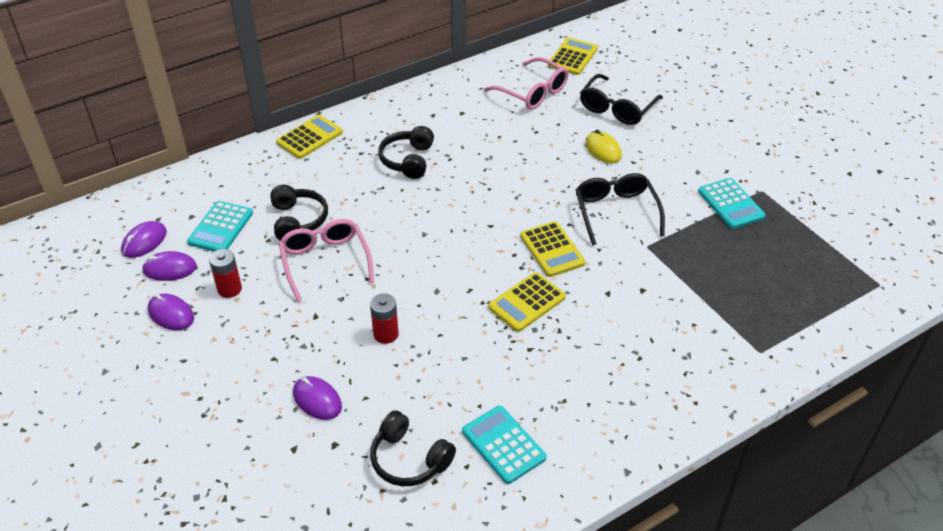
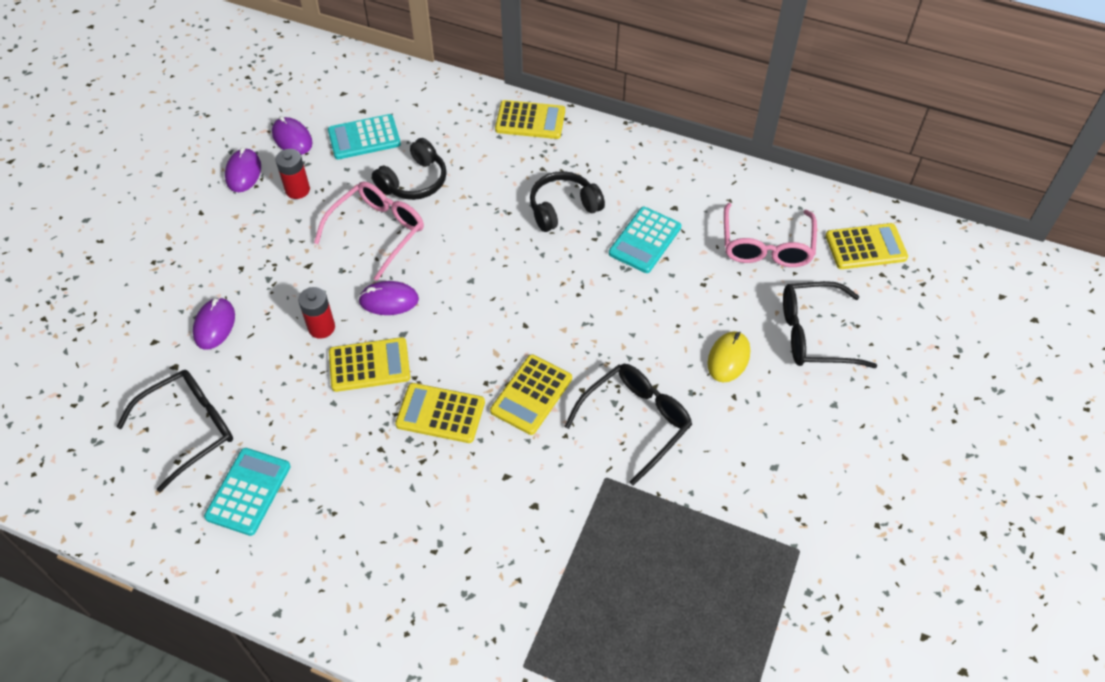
camera: 55 degrees right, 10 degrees up
(144, 242) = (310, 103): purple mouse -> purple mouse (389, 300)
(409, 459) = (189, 429): black headphones -> black glasses
(448, 322) = (369, 365): none -> yellow calculator
(730, 204) = (745, 527): turquoise calculator -> turquoise calculator (645, 240)

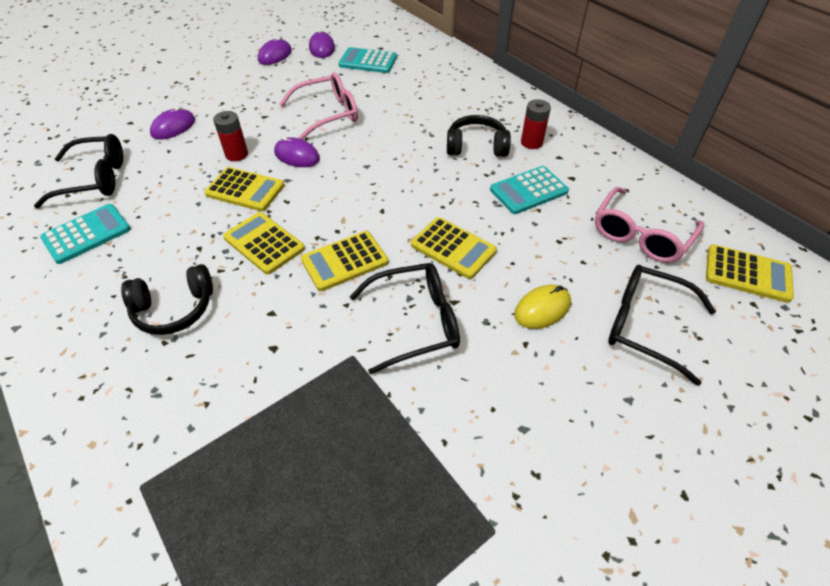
camera: 30 degrees right, 5 degrees down
(297, 190) = (298, 74): red battery -> red battery (531, 142)
(414, 181) = (379, 94): black headphones -> black headphones (174, 309)
(530, 120) = (494, 87): yellow calculator -> yellow calculator (453, 248)

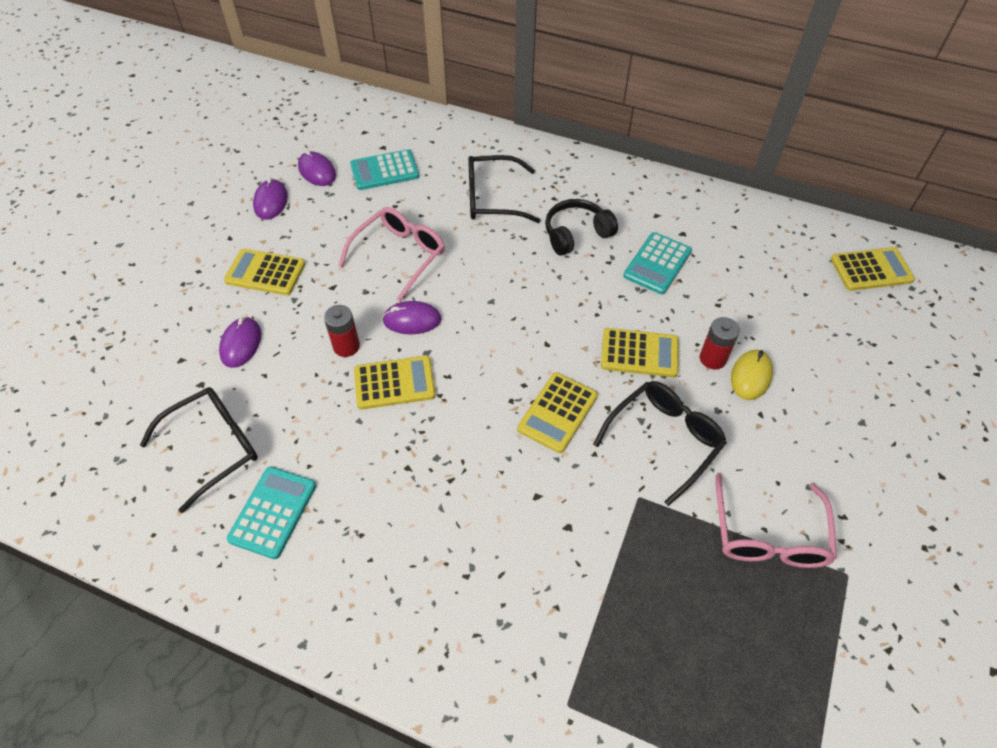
camera: 30 degrees left, 5 degrees up
(174, 309) = (444, 540): black headphones -> none
(264, 243) = (467, 431): yellow calculator -> yellow calculator (265, 273)
(531, 142) = (621, 209): red battery -> red battery (712, 358)
(640, 235) = (775, 269): pink glasses -> pink glasses (768, 535)
(645, 325) = (832, 353): black glasses -> black glasses (492, 198)

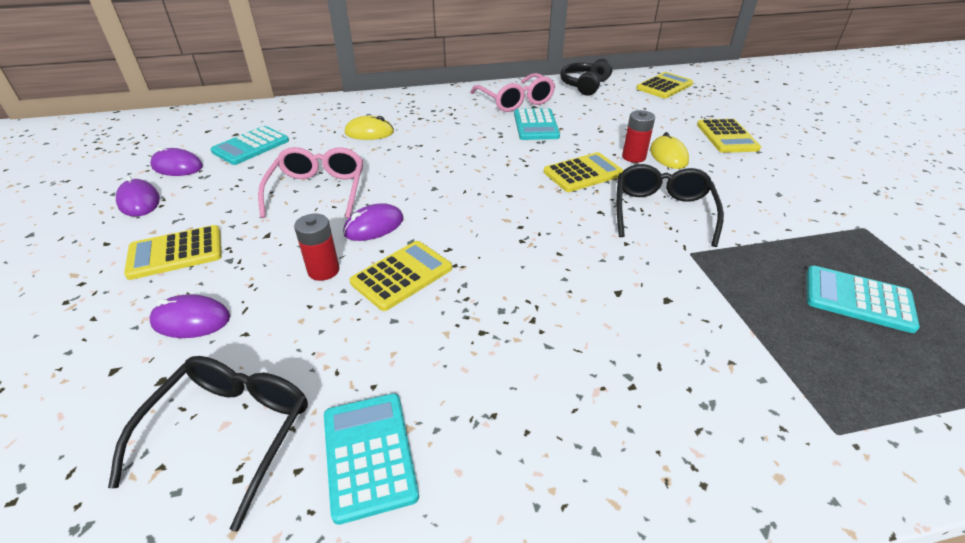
camera: 35 degrees left, 15 degrees down
(241, 344) = (191, 320): purple mouse -> purple mouse turned 60 degrees counterclockwise
(492, 198) = (369, 132): black glasses -> yellow mouse
(557, 412) = (567, 231): yellow calculator -> yellow calculator (727, 137)
(576, 234) = (459, 130): black headphones -> black headphones (584, 85)
(732, 631) = (858, 299): none -> turquoise calculator
(768, 535) = (795, 231): pink glasses -> pink glasses (515, 101)

